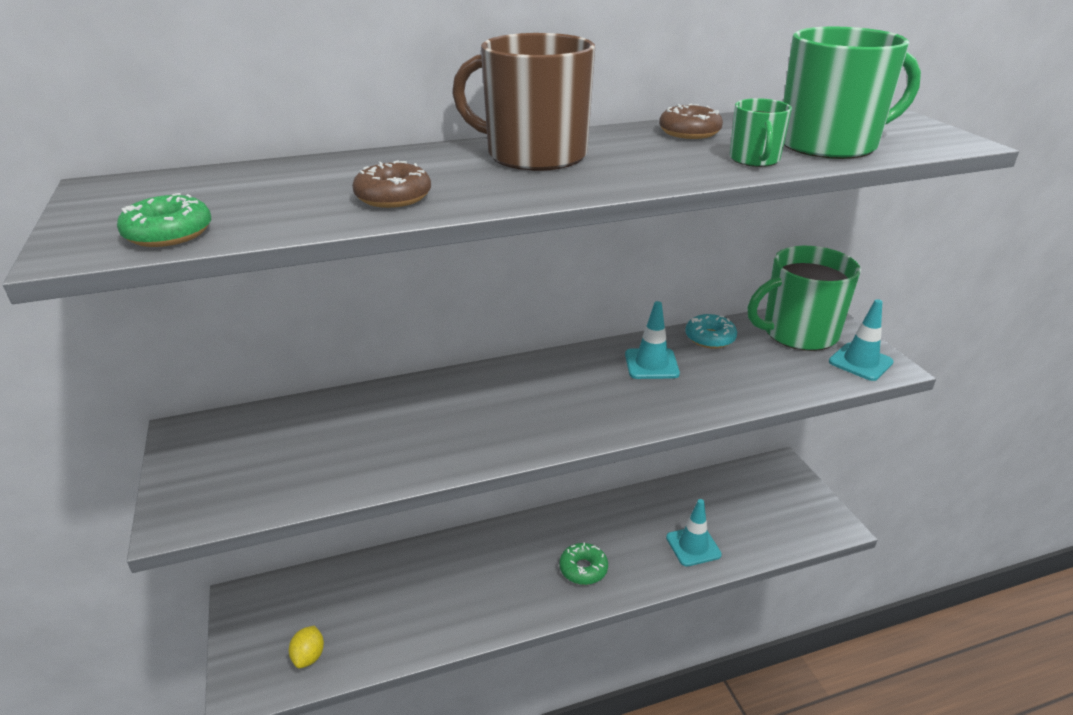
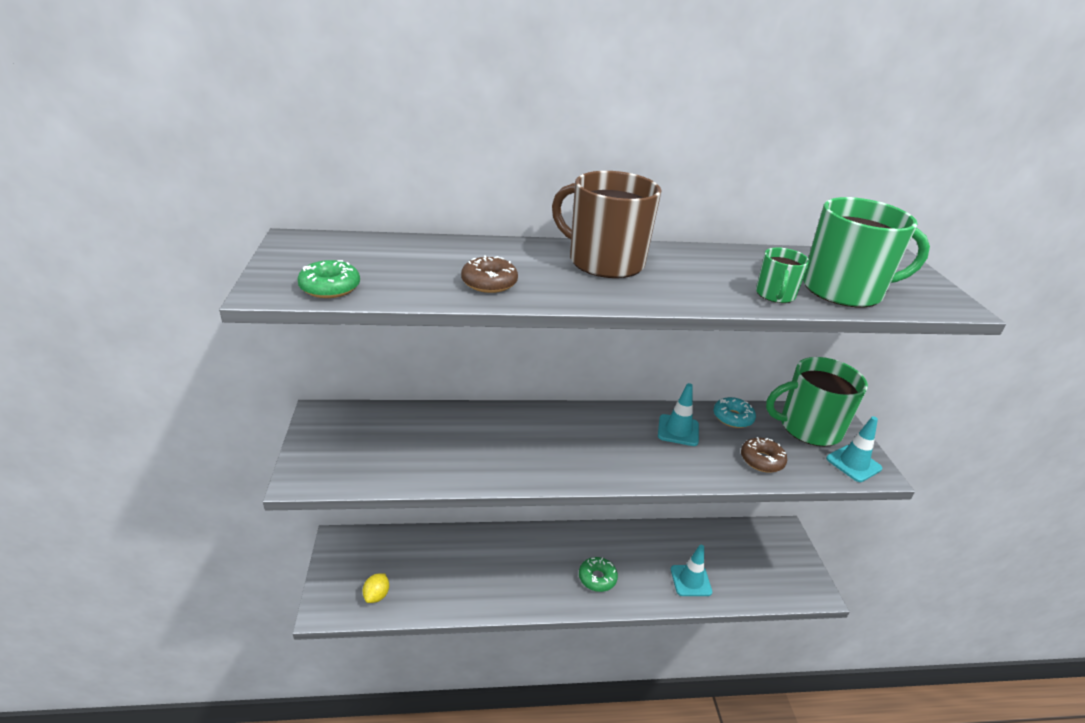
camera: 10 degrees right, 0 degrees up
(689, 132) = (734, 260): brown donut -> brown donut (762, 460)

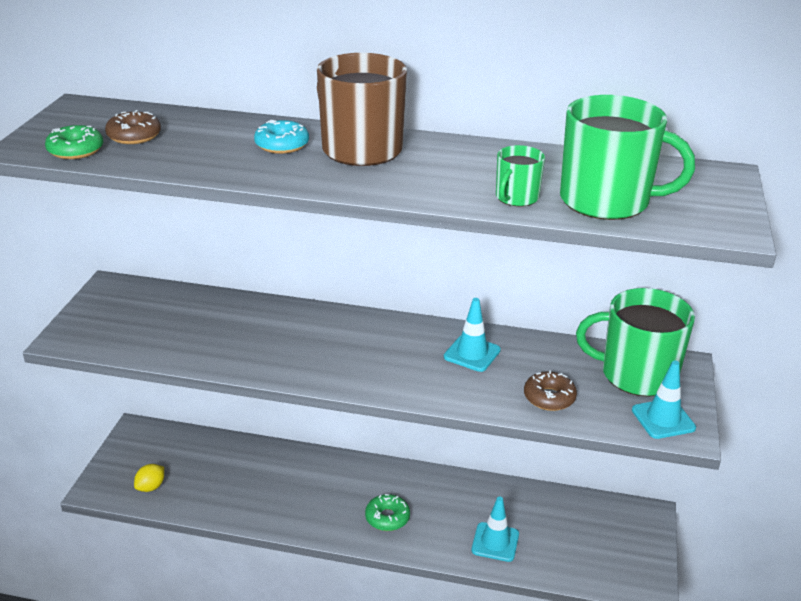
camera: 20 degrees right, 0 degrees up
(489, 283) = (223, 159): brown donut -> brown donut (134, 136)
(732, 418) = (548, 350): turquoise donut -> turquoise donut (282, 145)

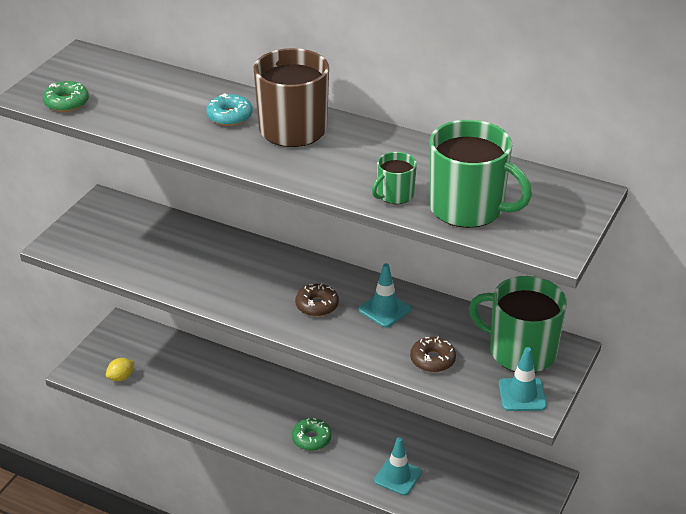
camera: 15 degrees right, 5 degrees up
(134, 136) = (116, 93): brown donut -> brown donut (317, 305)

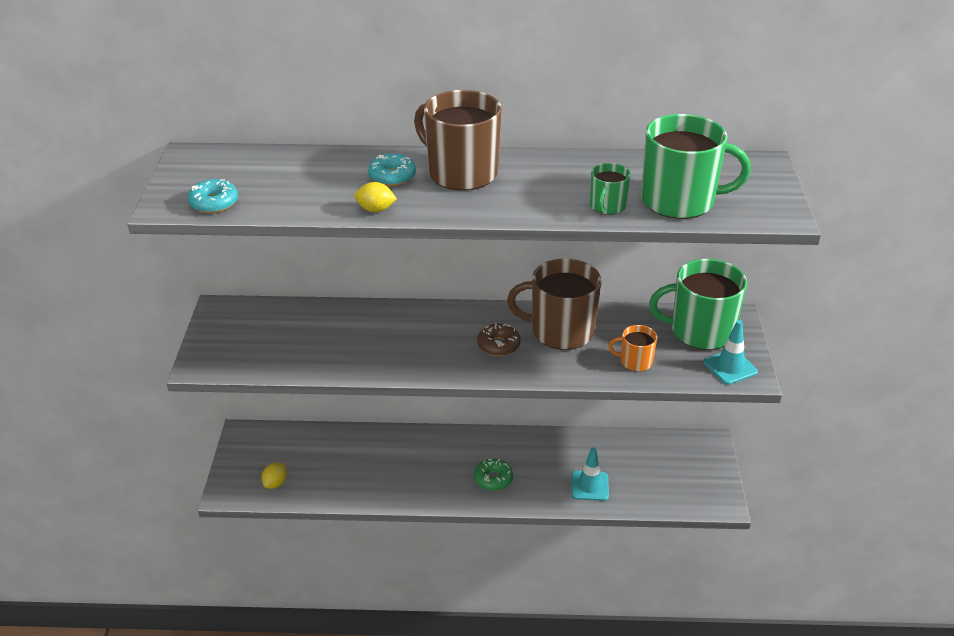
camera: 25 degrees left, 0 degrees up
(66, 103) = (214, 203): green donut -> turquoise donut
(190, 143) = (376, 209): none -> yellow lemon
(384, 310) = (561, 331): turquoise traffic cone -> brown mug
(432, 360) = (635, 361): brown donut -> orange mug

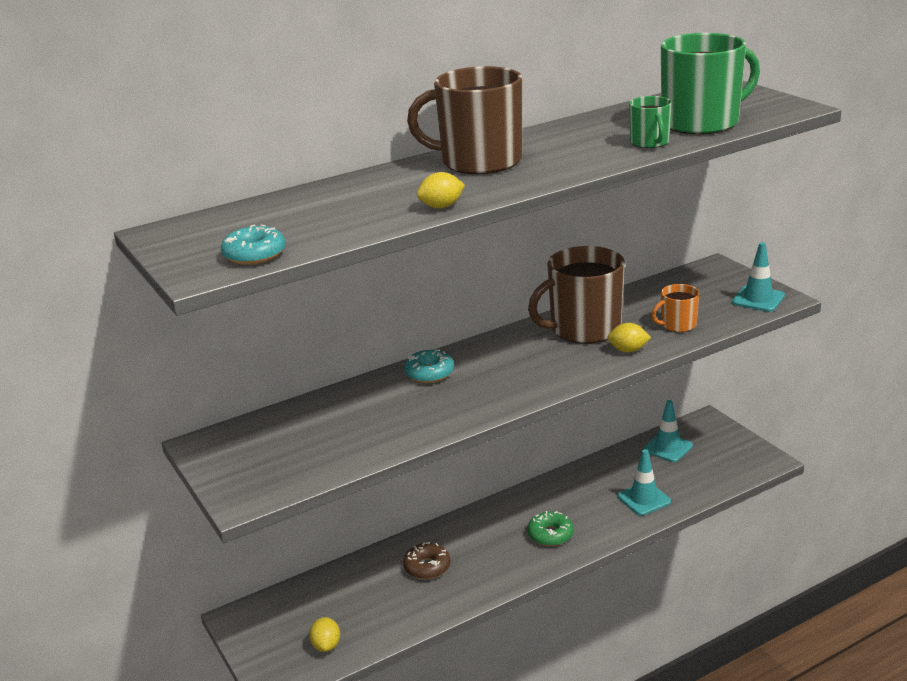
camera: 30 degrees left, 10 degrees down
(392, 176) = (416, 182): turquoise donut -> turquoise donut (429, 373)
(498, 345) = (542, 360): brown donut -> brown donut (427, 567)
(570, 367) = (628, 350): none -> yellow lemon
(654, 451) = (668, 448): none -> turquoise traffic cone
(700, 331) = (701, 285): green mug -> none

